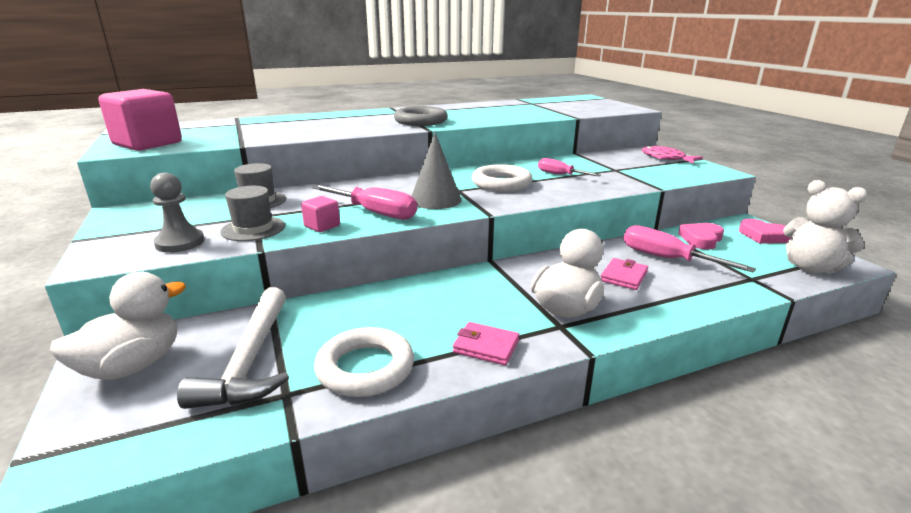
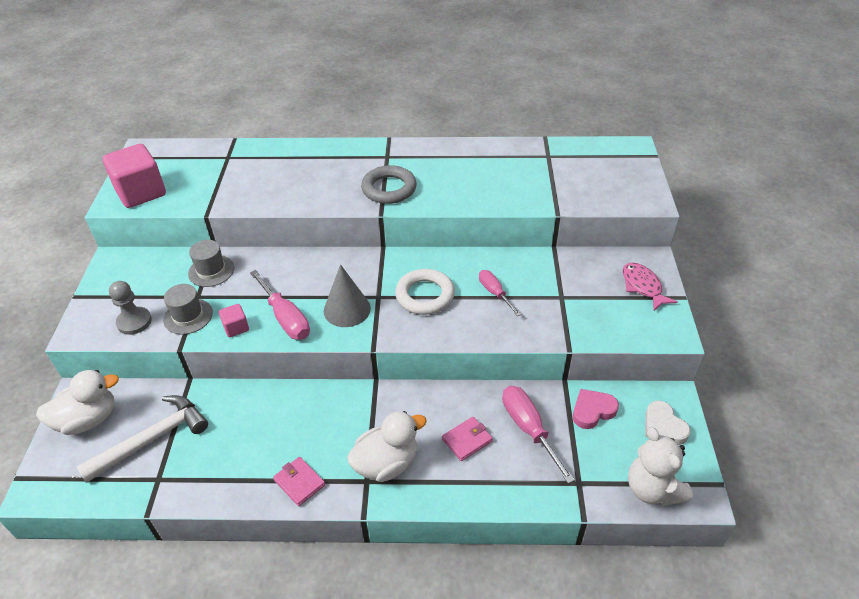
camera: 25 degrees right, 20 degrees up
(250, 360) = (152, 439): white hammer -> white hammer turned 150 degrees counterclockwise
(365, 368) = (213, 474): white ring -> none
(763, 236) = (663, 426): pink heart -> white heart

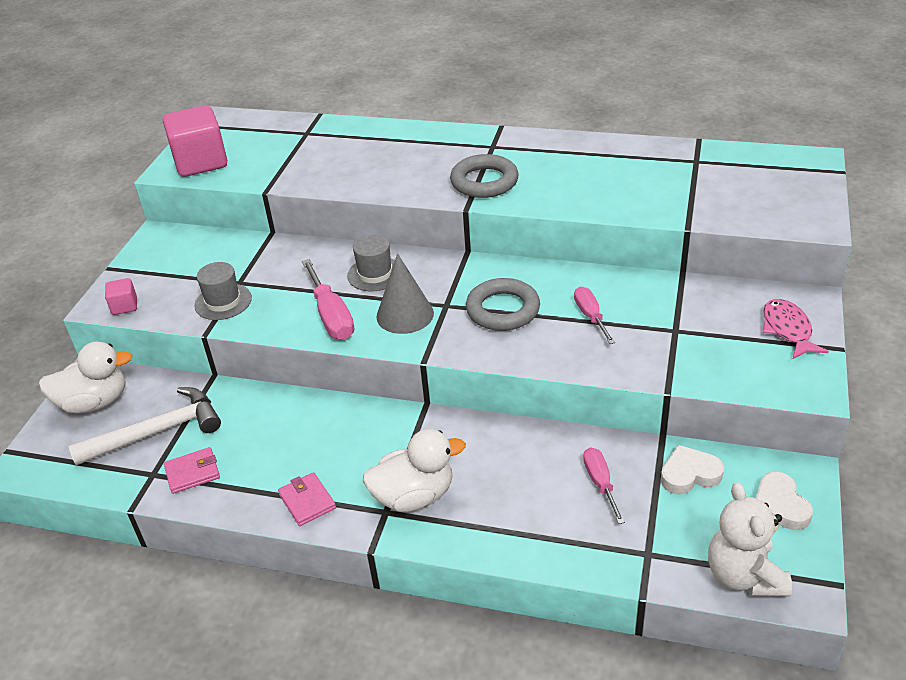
camera: 15 degrees right, 5 degrees down
(134, 322) = (163, 301): grey pawn -> none
(211, 271) = (261, 257): grey hat -> grey hat (375, 274)
(236, 327) = (272, 320): pink cube -> pink cube (124, 306)
(425, 295) = (503, 310): white ring -> grey ring
(467, 440) = (519, 485): pink wallet -> pink wallet (192, 473)
(529, 429) = (600, 483): pink screwdriver -> pink screwdriver, size x0.64
(592, 411) = (689, 474): pink heart -> white heart

